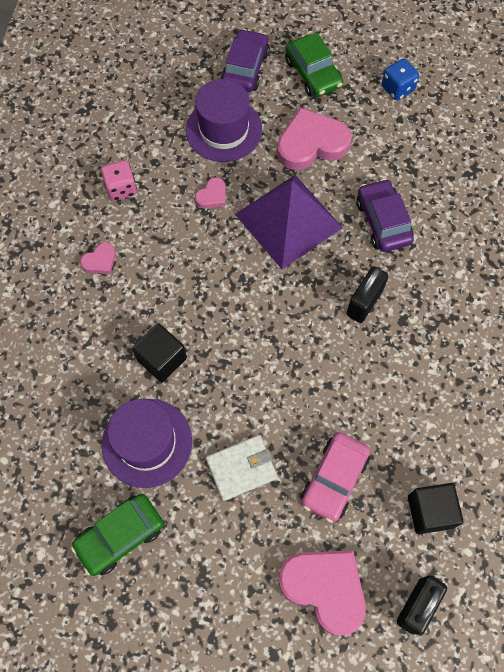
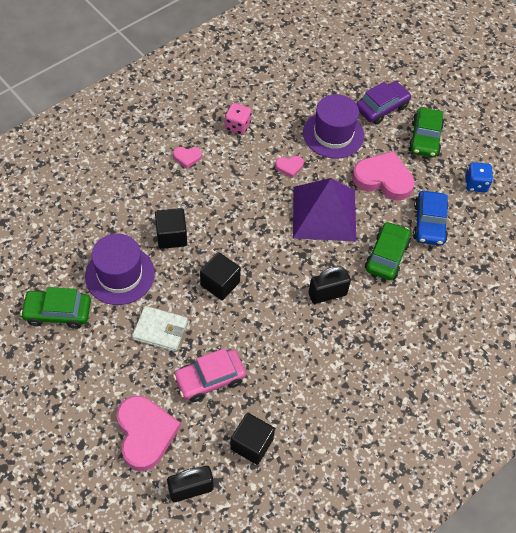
camera: 35 degrees right, 10 degrees down
(255, 372) = (220, 283): none -> black cube
(383, 221) = (386, 256): purple car -> green car
(391, 159) = (429, 223): none -> blue car

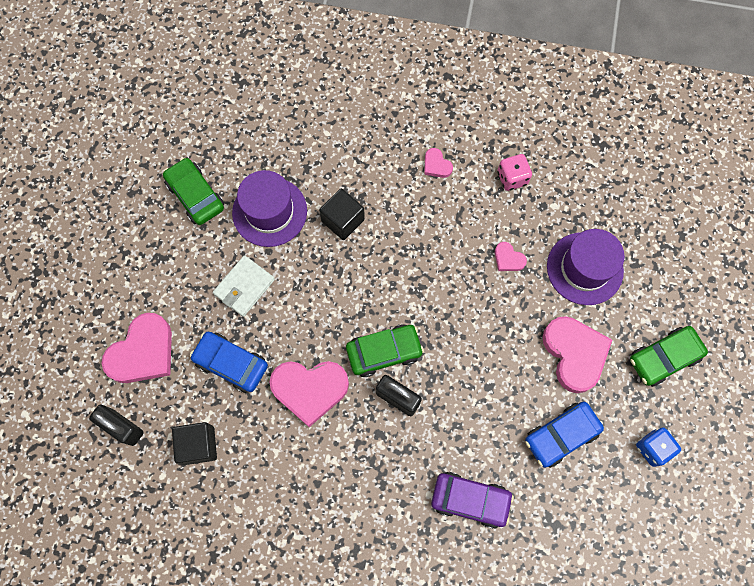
camera: 55 degrees right, 15 degrees up
(160, 330) = (244, 287): white wallet -> white wallet turned 60 degrees clockwise
(210, 379) = (231, 363): pink car -> blue car
(220, 283) = (330, 298): black cube -> none
(274, 342) = (309, 389): none -> pink heart
(324, 213) = (484, 329): purple pyramid -> none
(382, 108) = (663, 289): purple car -> purple car (470, 500)
(386, 256) = (486, 422): green car -> green car (384, 352)

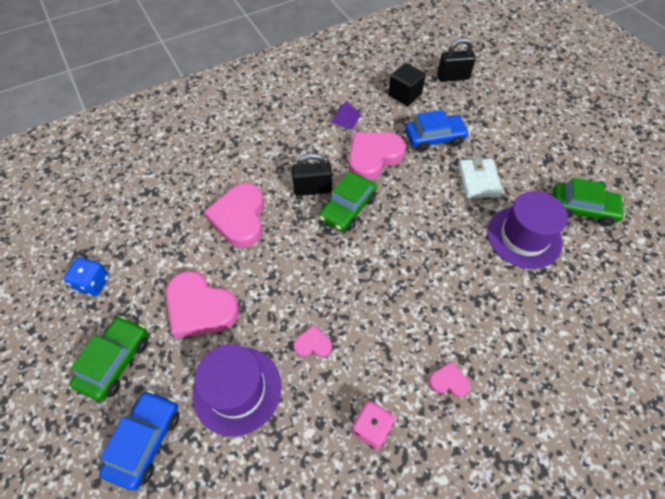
camera: 140 degrees right, 15 degrees down
(143, 352) = (488, 111): pink heart -> pink heart (239, 218)
(289, 463) = (345, 118): none -> purple pyramid
(343, 220) = (469, 271): black cube -> none
(470, 500) = (216, 169): purple car -> none
(561, 435) = (175, 244): blue car -> blue car (145, 441)

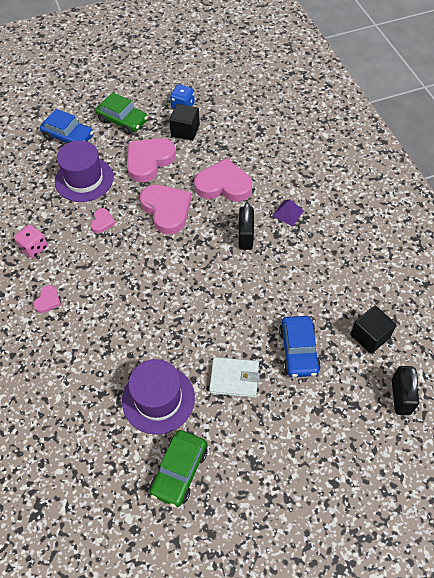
camera: 100 degrees right, 0 degrees up
(144, 273) = (185, 131): none -> black cube
(345, 118) = (335, 274): purple pyramid -> purple pyramid (288, 213)
(347, 208) = (219, 260): green car -> none
(373, 157) = (278, 289): pink heart -> pink heart (166, 210)

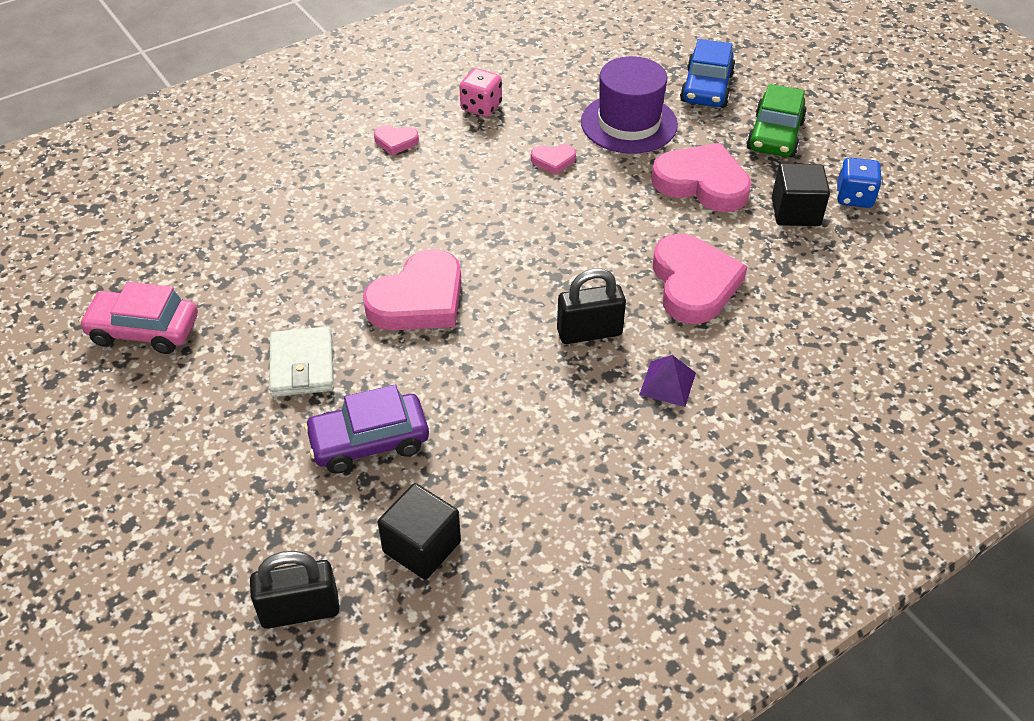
camera: 75 degrees right, 10 degrees down
(158, 399) = (255, 285): purple hat -> none
(166, 210) = (606, 225): pink heart -> pink heart (419, 299)
(179, 471) = (144, 330): green car -> pink car
(298, 351) = (369, 441): blue car -> purple car

